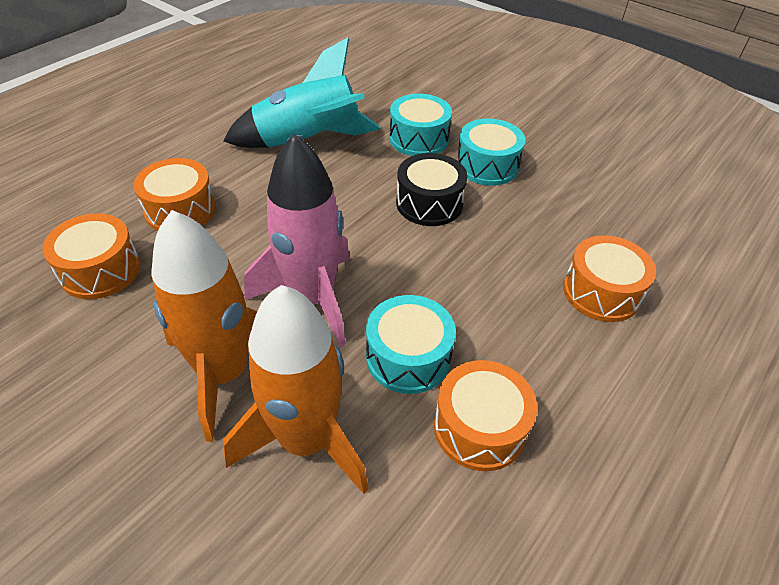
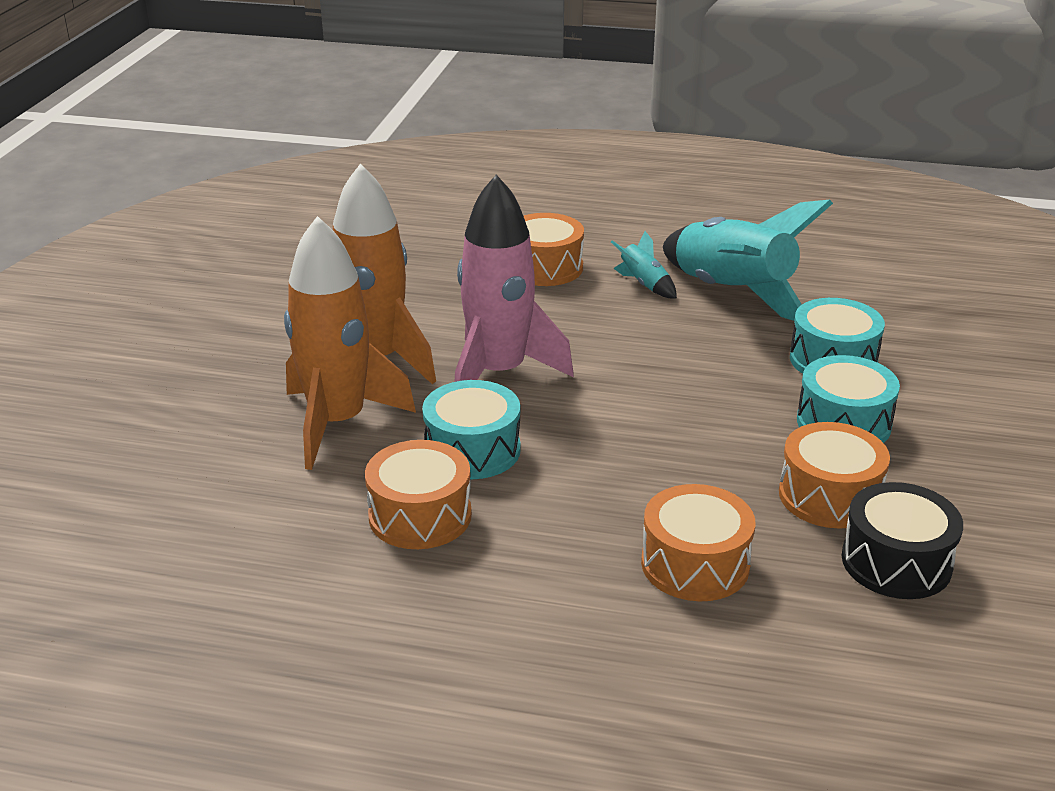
camera: 65 degrees right, 15 degrees down
(100, 270) = (435, 263): orange drum -> orange drum (829, 496)
(257, 172) = (644, 284): none -> turquoise rocket
(429, 203) = (718, 400): black drum -> black drum (896, 562)

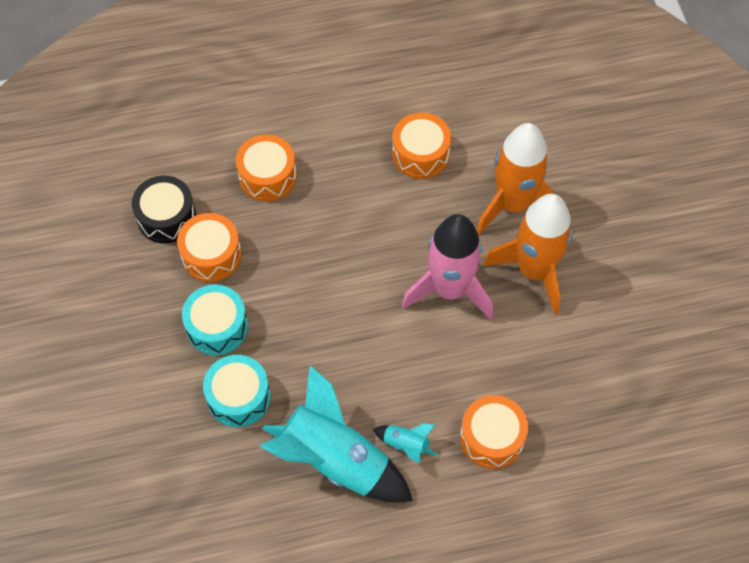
camera: 155 degrees right, 30 degrees up
(472, 450) = (423, 213): turquoise drum -> none

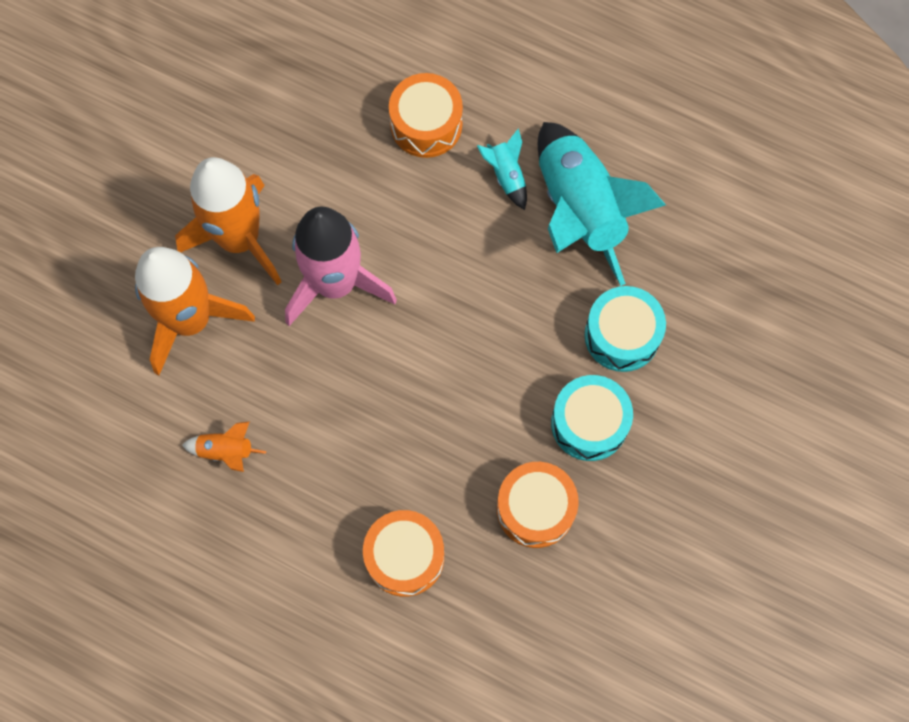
camera: 140 degrees left, 10 degrees up
(166, 217) = (549, 593): black drum -> none
(420, 154) = (226, 451): orange drum -> orange rocket

